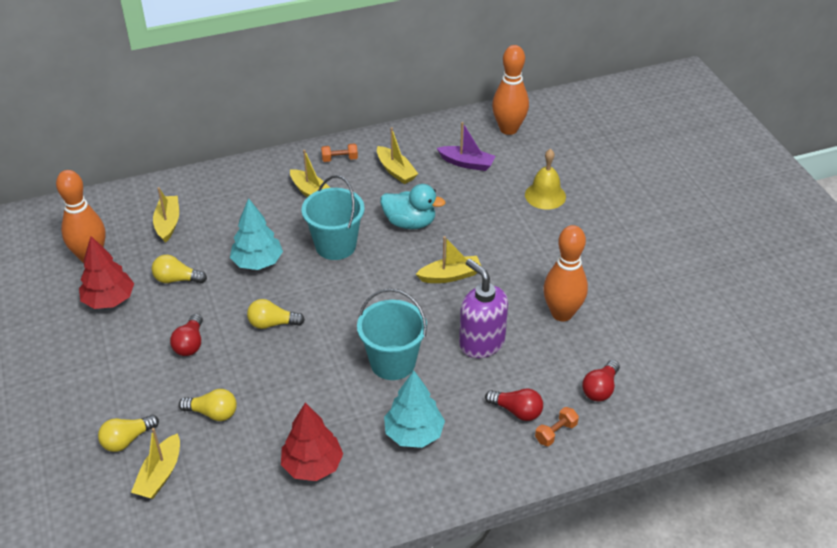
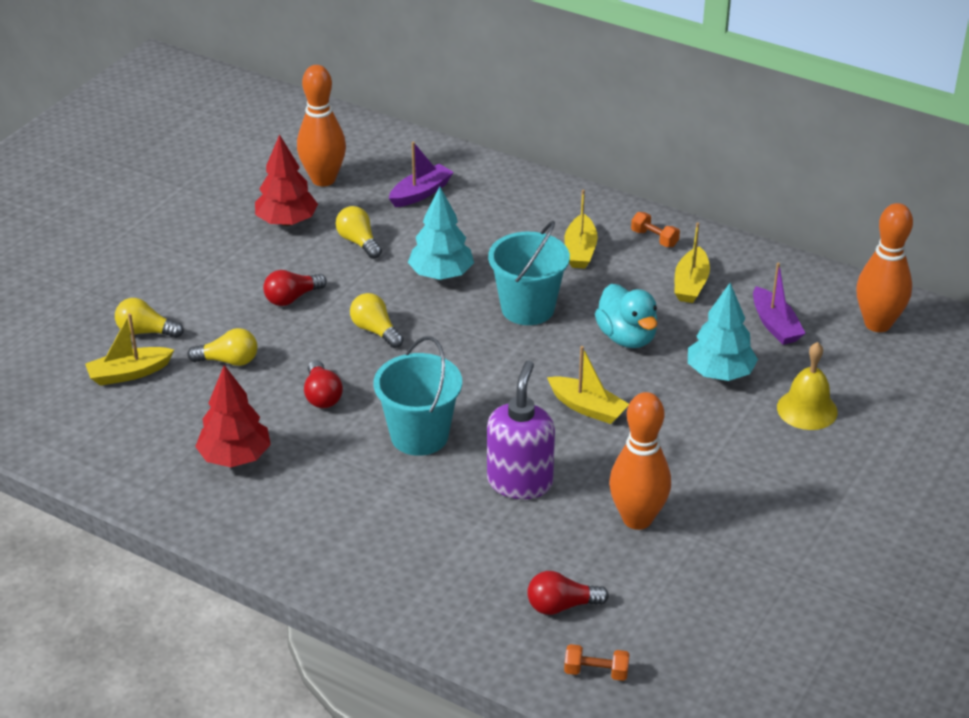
camera: 50 degrees right, 5 degrees down
(168, 223) = (421, 193): yellow boat -> purple boat
(213, 413) = (228, 361): yellow light bulb -> yellow light bulb turned 60 degrees counterclockwise
(414, 434) = (345, 501): turquoise tree -> turquoise tree (720, 373)
(516, 411) = (456, 558): red light bulb -> red light bulb (322, 395)
(556, 432) = (460, 603): orange dumbbell -> orange dumbbell (596, 672)

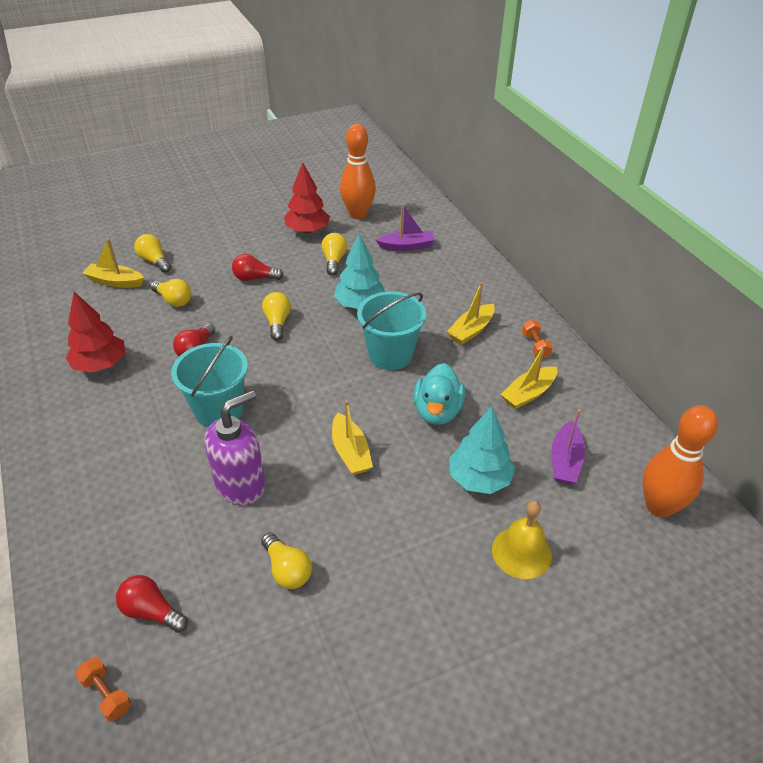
camera: 35 degrees right, 5 degrees up
(637, 519) = (287, 569): orange bowling pin -> yellow light bulb

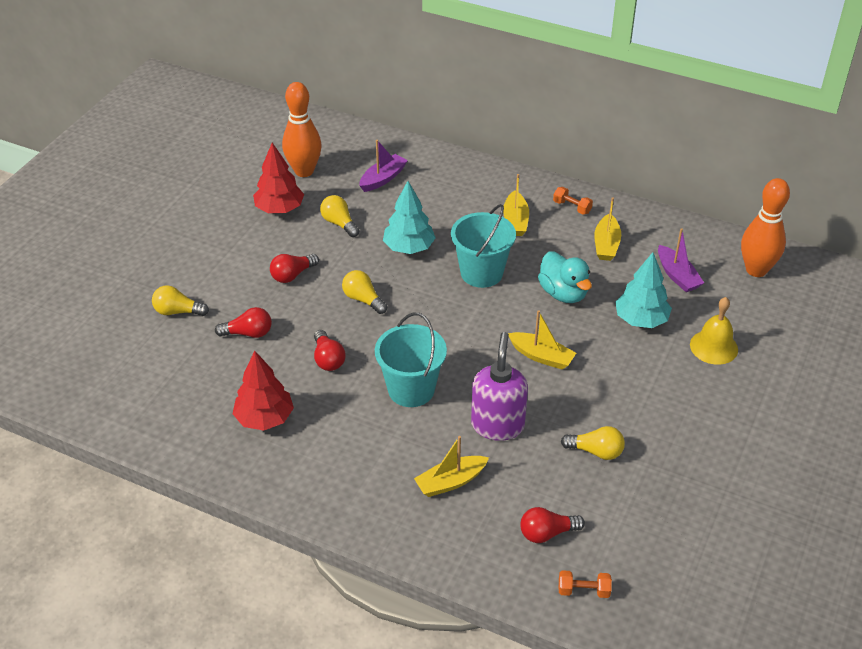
camera: 40 degrees left, 0 degrees up
(115, 282) = (168, 349): yellow boat -> yellow boat (450, 482)
(173, 300) = (248, 333): yellow light bulb -> red light bulb

